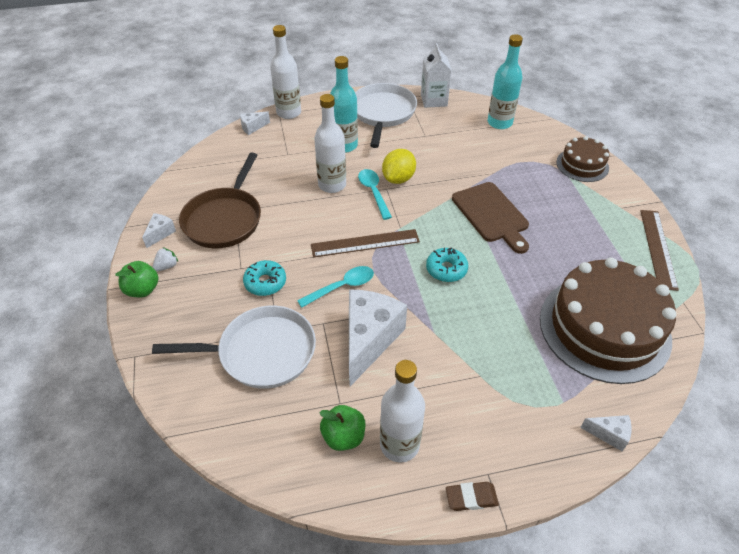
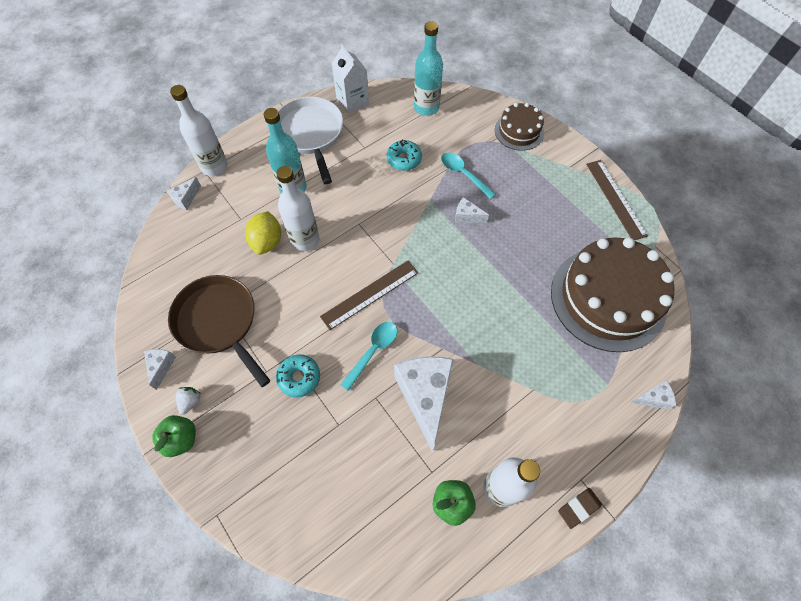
camera: 25 degrees left, 15 degrees up
(224, 219) = (219, 322): brown pan -> brown pan turned 150 degrees clockwise
(261, 352) = (336, 454): white pan -> none
(373, 192) = (349, 233): turquoise spoon -> turquoise spoon (463, 174)
(398, 178) = (364, 208): yellow lemon -> yellow lemon (267, 242)
(446, 269) = (455, 293): turquoise donut -> turquoise donut (404, 159)
(491, 214) = (467, 216): brown cutting board -> white cheese

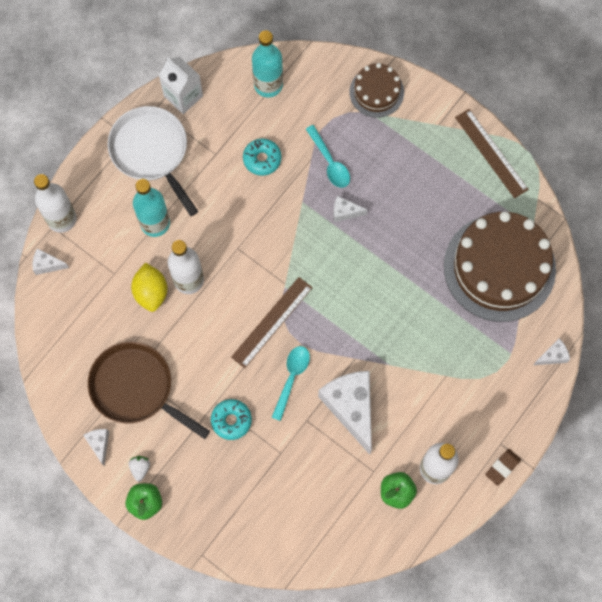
camera: 15 degrees left, 10 degrees up
(186, 199) = (47, 265): white cheese -> white cheese turned 75 degrees clockwise
(463, 174) = (329, 162): turquoise spoon -> turquoise spoon turned 150 degrees counterclockwise

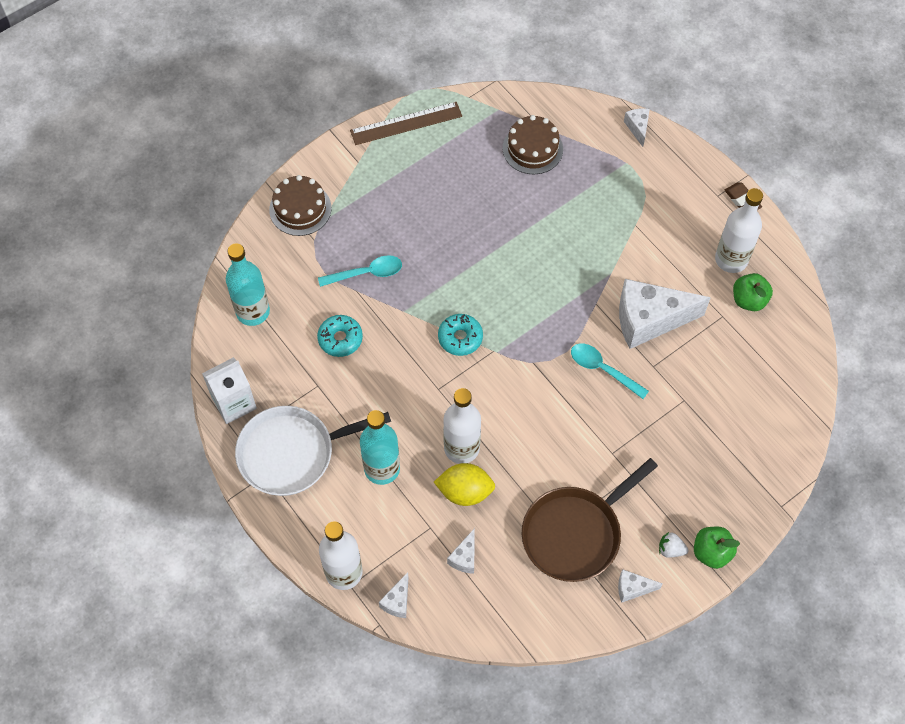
camera: 75 degrees left, 10 degrees down
(231, 420) = (636, 441): turquoise donut -> turquoise donut (460, 338)
(272, 322) = (534, 374): brown ruler -> none
(345, 212) = (429, 272): white cheese -> white cheese (464, 557)
(499, 267) = (532, 148): brown cake -> brown cake, size x0.51

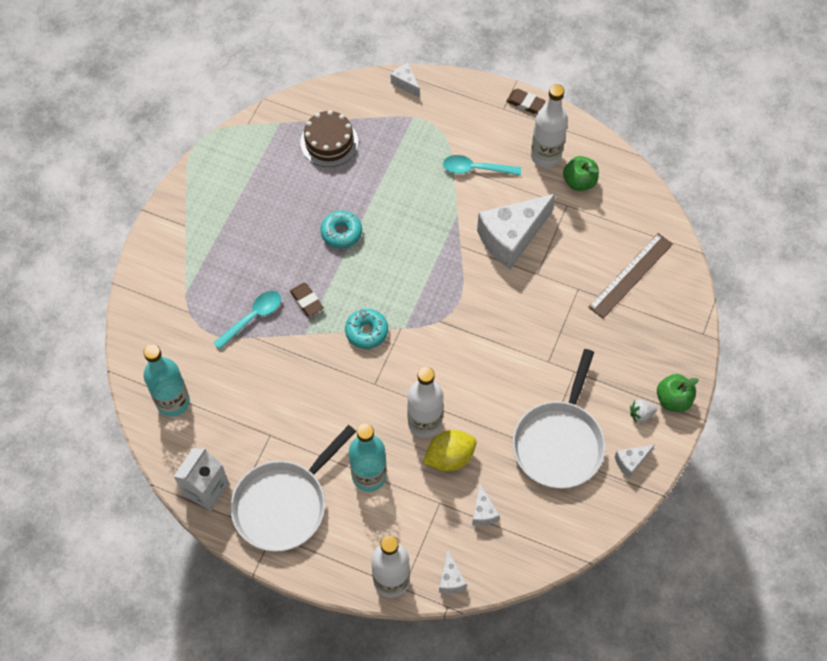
camera: 30 degrees left, 0 degrees up
(300, 209) = (159, 291): brown cake -> none
(340, 339) = (265, 385): turquoise donut -> turquoise donut (341, 233)
(406, 123) = (207, 172): brown ruler -> brown ruler (630, 275)
(423, 283) = (307, 301): none -> brown eraser
(575, 533) = (559, 442): brown pan -> white pan
(603, 369) = (499, 297): turquoise spoon -> turquoise spoon (476, 169)

